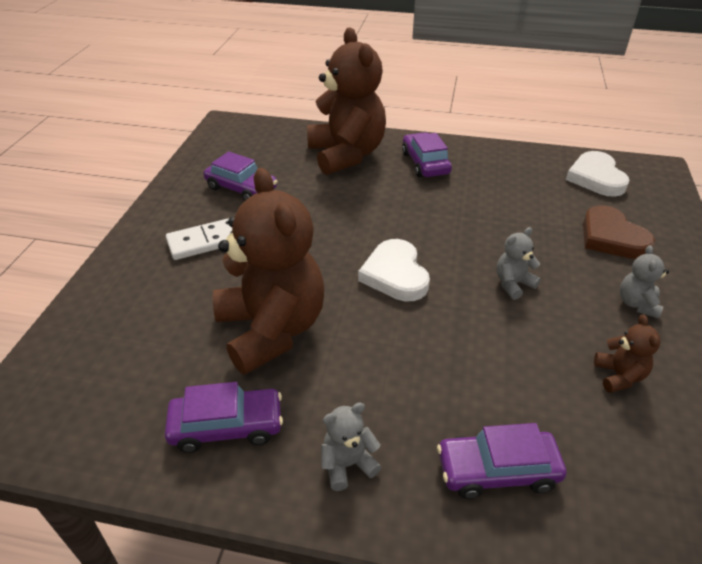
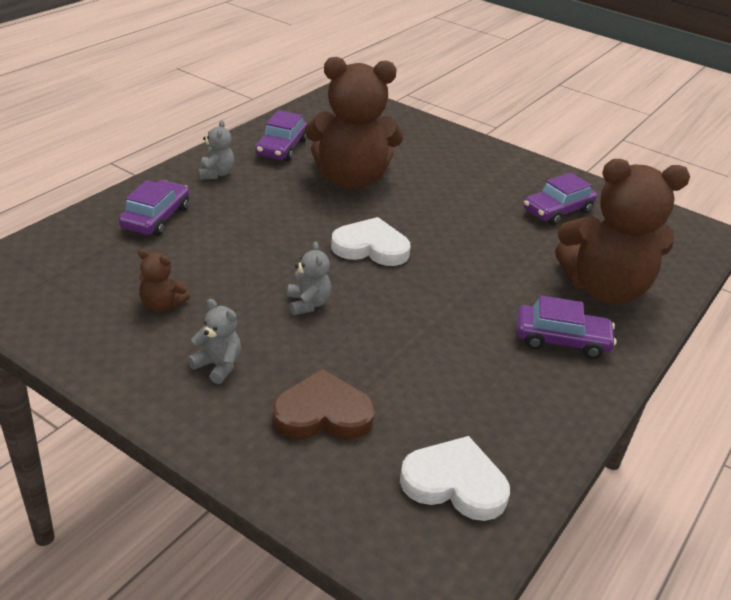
camera: 110 degrees right, 5 degrees down
(206, 241) = (478, 178): white domino -> none

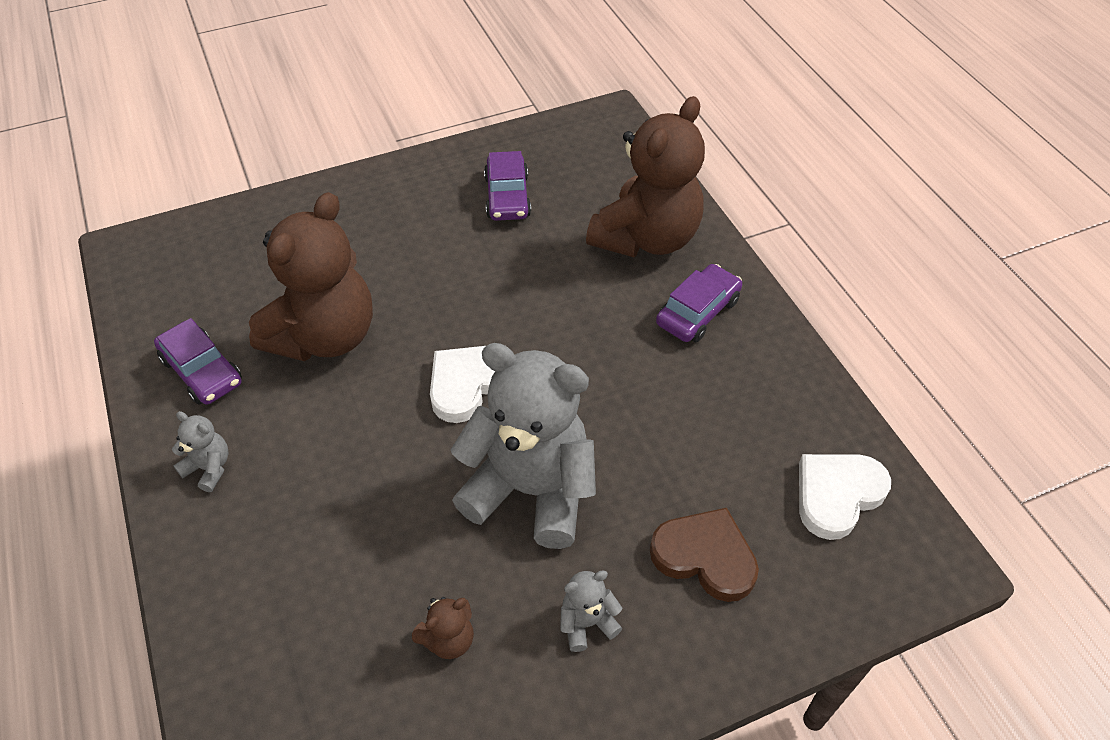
camera: 55 degrees left, 15 degrees up
(156, 217) = (261, 577): purple car -> none
(308, 304) = (531, 490): grey teddy bear -> grey teddy bear, size x2.44
(323, 413) = (705, 557): brown heart -> brown heart turned 90 degrees clockwise

